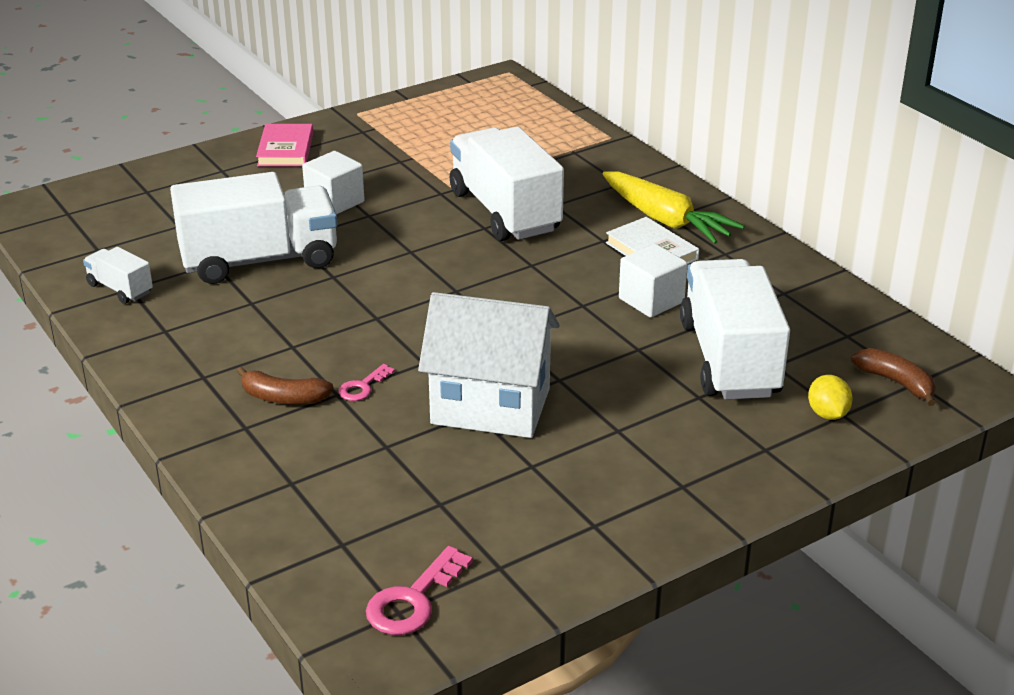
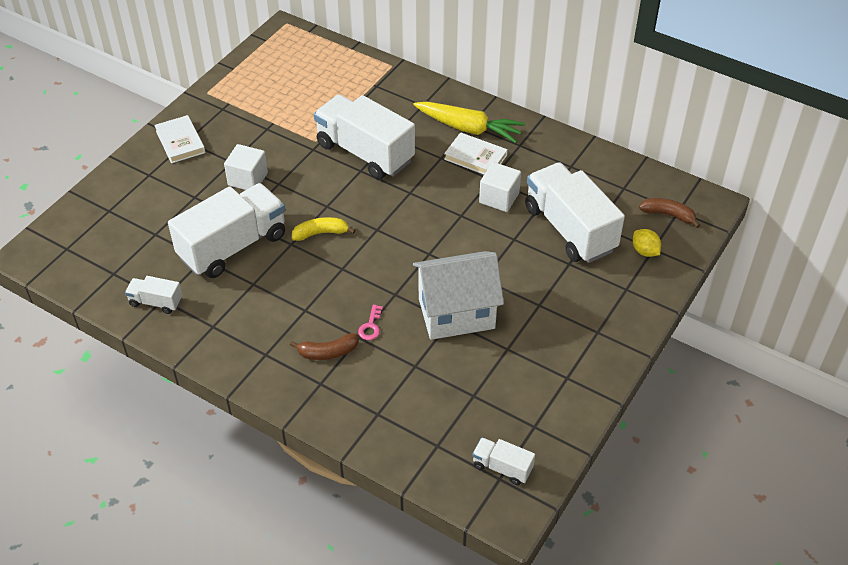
camera: 25 degrees left, 15 degrees up
(285, 149) = (180, 142): pink book -> white book
(379, 275) = (321, 233): none -> yellow banana
(413, 600) = (502, 467): pink key -> white truck

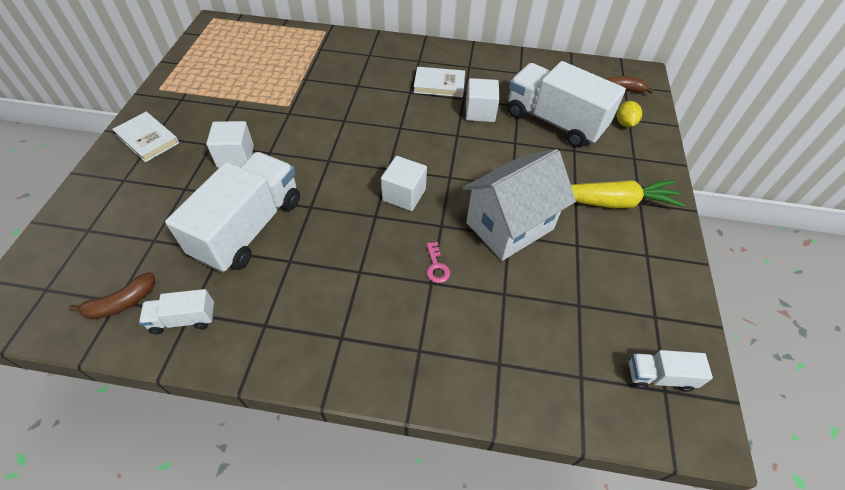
camera: 25 degrees left, 5 degrees up
(321, 233) = (335, 187): yellow banana -> none
(328, 352) = (408, 311): brown banana -> brown banana (122, 303)
(365, 153) = (340, 104): white truck -> none
(377, 257) = (404, 195): none -> white cube
(469, 128) = (420, 64): yellow carrot -> yellow carrot (614, 202)
(645, 251) = (624, 123): yellow lemon -> yellow lemon turned 60 degrees clockwise

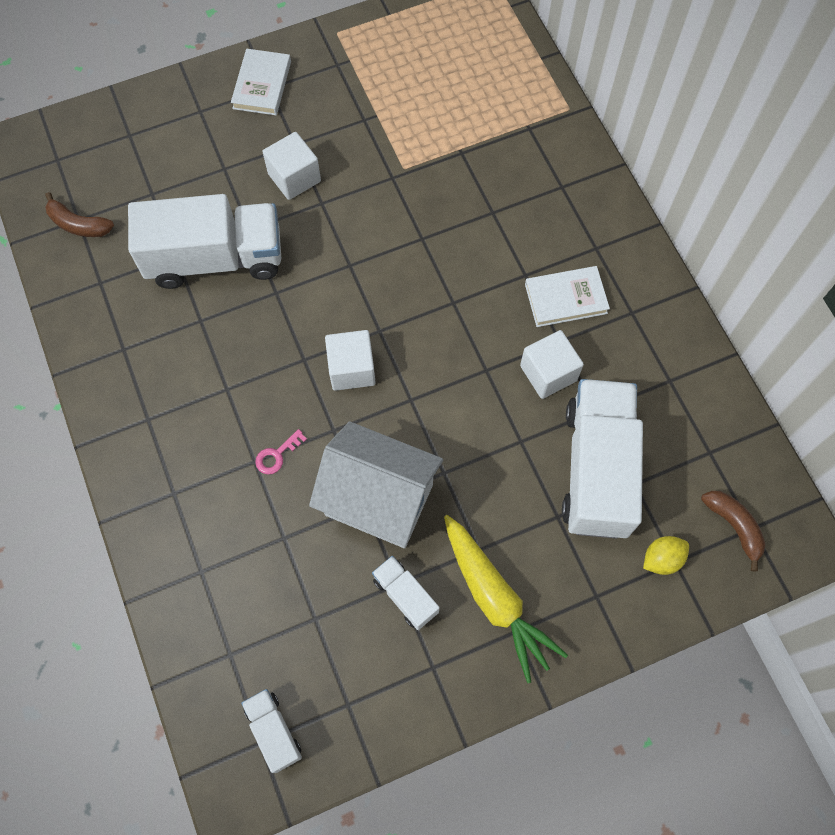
camera: 60 degrees right, 15 degrees up
(183, 319) = (92, 282): white truck -> white truck (405, 596)
(439, 84) = (566, 298): white book -> white book turned 75 degrees counterclockwise

